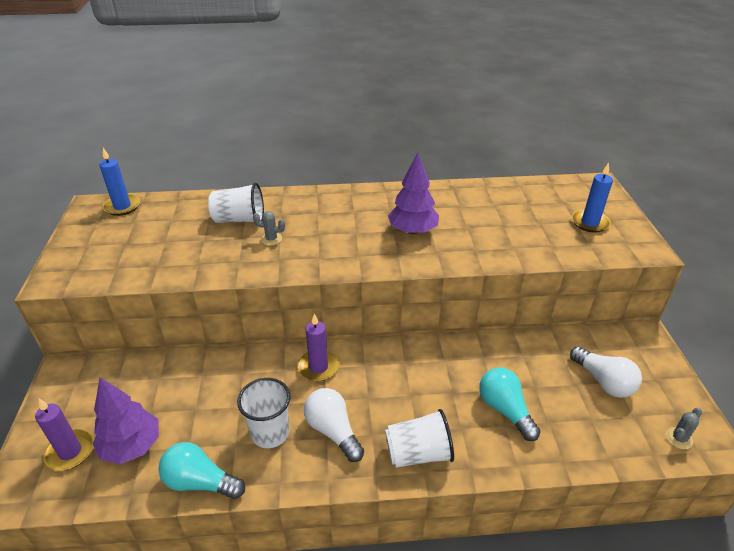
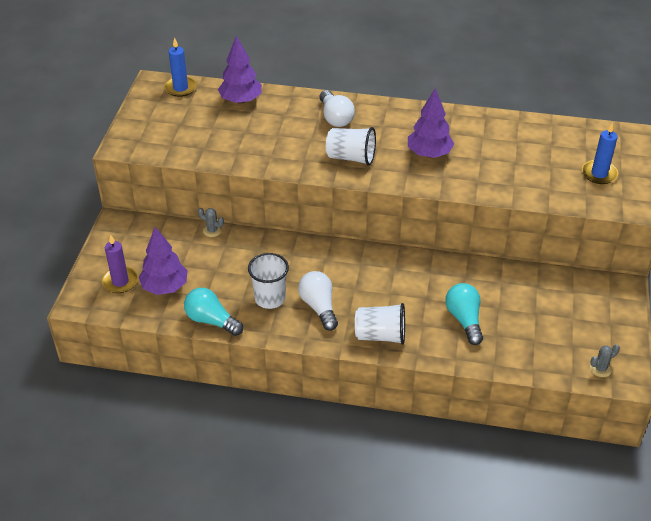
camera: 15 degrees right, 5 degrees up
(193, 209) = (241, 100): none -> purple tree
(239, 220) = (279, 117): white cup -> white cup (351, 157)
(271, 239) = (302, 141): grey cactus -> grey cactus (212, 230)
(318, 367) = (321, 258): purple candle -> none
(603, 381) = (561, 315): white light bulb -> white light bulb (335, 118)

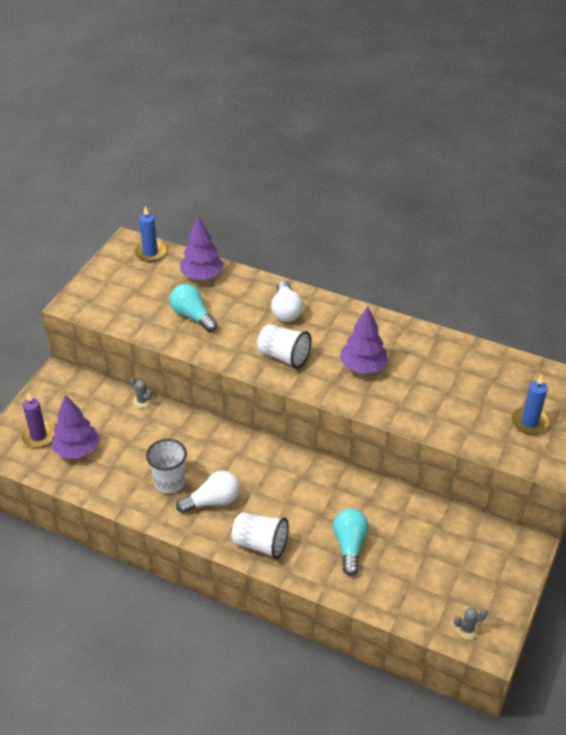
camera: 15 degrees right, 0 degrees up
(211, 320) = (106, 493): turquoise light bulb -> turquoise light bulb (192, 316)
(319, 307) = (212, 501): white light bulb -> white light bulb turned 75 degrees clockwise

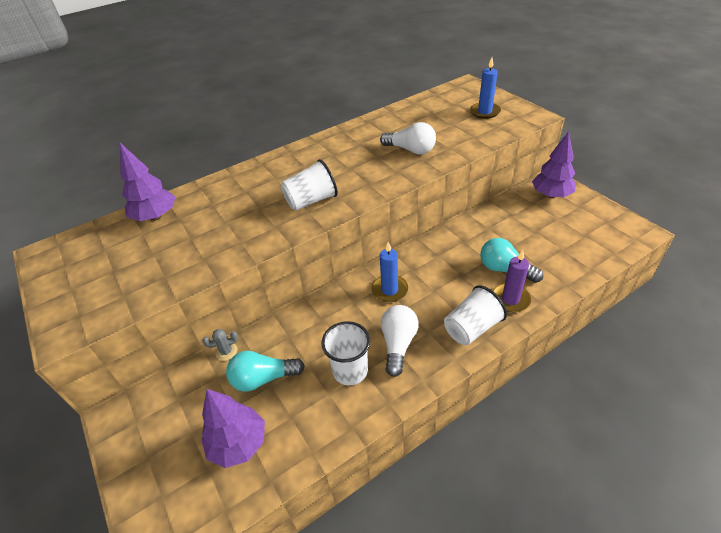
camera: 55 degrees left, 0 degrees up
(38, 436) = (182, 479): purple candle -> purple candle (510, 299)
(150, 253) = (79, 241): blue candle -> blue candle (389, 290)
(192, 316) = (198, 241): turquoise light bulb -> turquoise light bulb (263, 378)
(286, 311) = (259, 182): white light bulb -> white light bulb (411, 150)
(363, 367) = (365, 163): purple tree -> purple tree (551, 195)
(467, 629) = (619, 237): grey cactus -> none

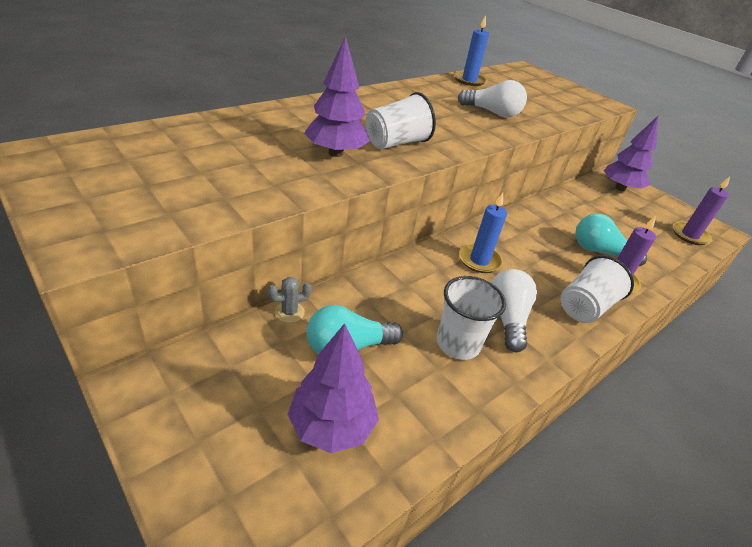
camera: 15 degrees left, 5 degrees down
(156, 217) = (195, 134): purple tree -> purple tree (336, 153)
(484, 112) = (556, 93): blue candle -> blue candle (469, 80)
(605, 241) = (689, 235): none -> purple candle

